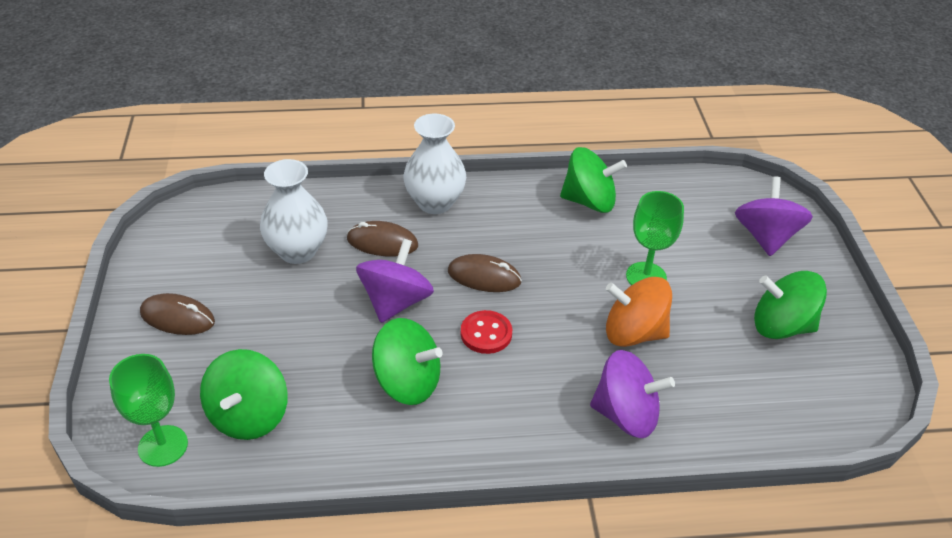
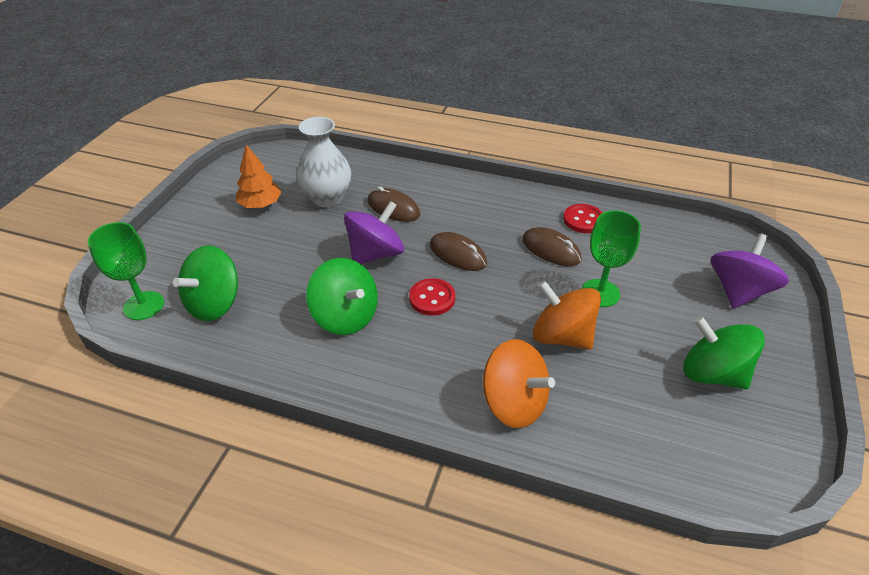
camera: 25 degrees right, 0 degrees up
(177, 317) = (214, 221): brown mouse -> brown mouse (551, 250)
(221, 281) = (260, 204): none -> orange tree
(435, 203) = (452, 190): white vase -> none
(589, 201) = (583, 220): green spinning top -> red button
(626, 415) = (514, 403): purple spinning top -> orange spinning top

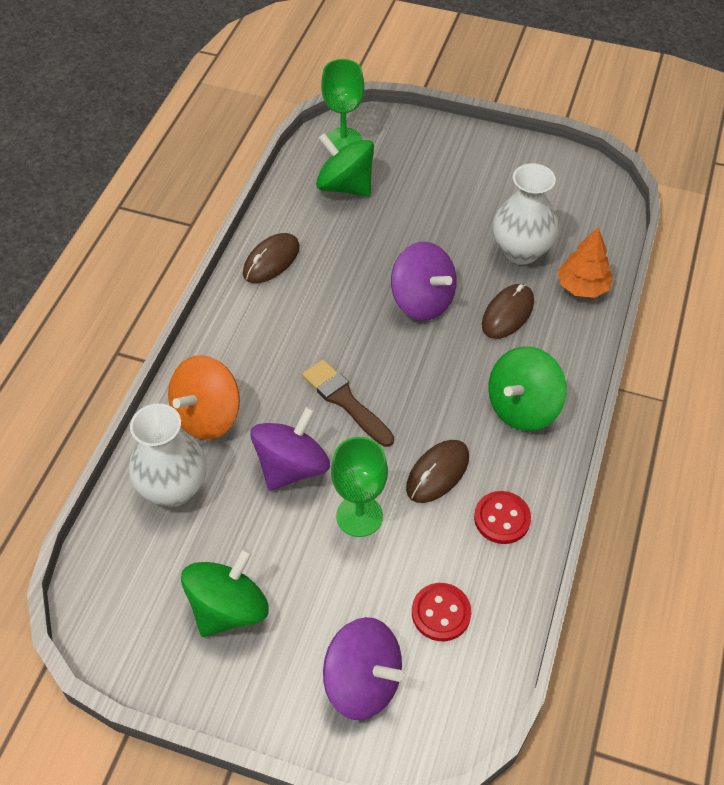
camera: 90 degrees right, 10 degrees up
(260, 204) = (502, 196): orange tree -> orange tree (582, 287)
(345, 317) = (326, 282): green spinning top -> green spinning top (522, 407)
(432, 298) = (351, 352): red button -> red button (441, 613)
(457, 254) = (424, 376): brown mouse -> brown mouse (271, 261)
(487, 302) = (345, 401): none -> brown brush
(561, 336) = (292, 467): orange spinning top -> purple spinning top
(603, 425) = (173, 488): none -> white vase

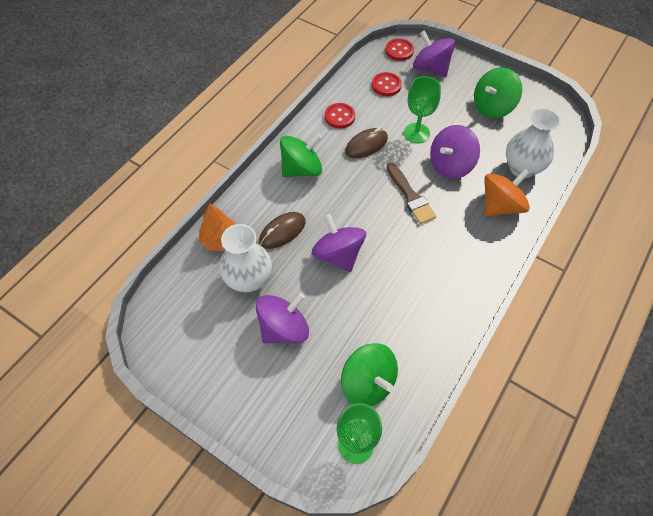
camera: 165 degrees left, 5 degrees up
(271, 261) = (445, 317): brown mouse -> none
(440, 719) = (399, 51): none -> red button
(455, 213) = (284, 328): none -> purple spinning top

